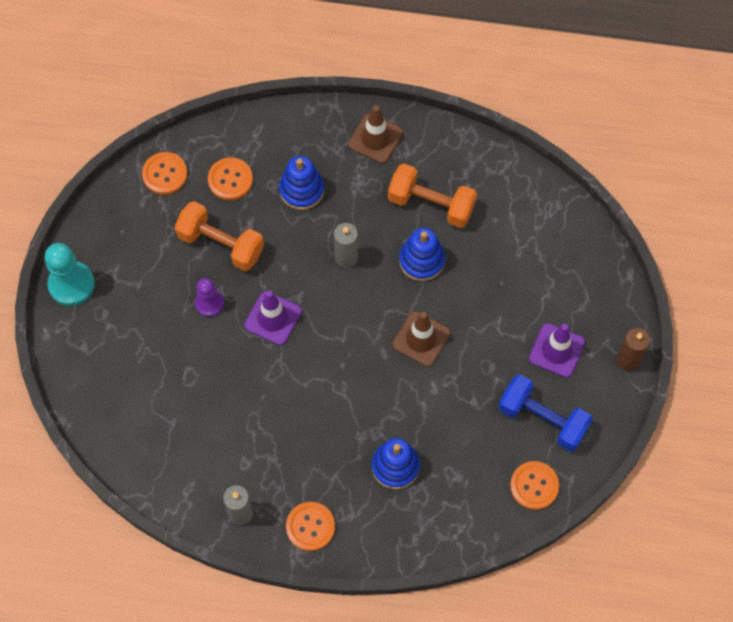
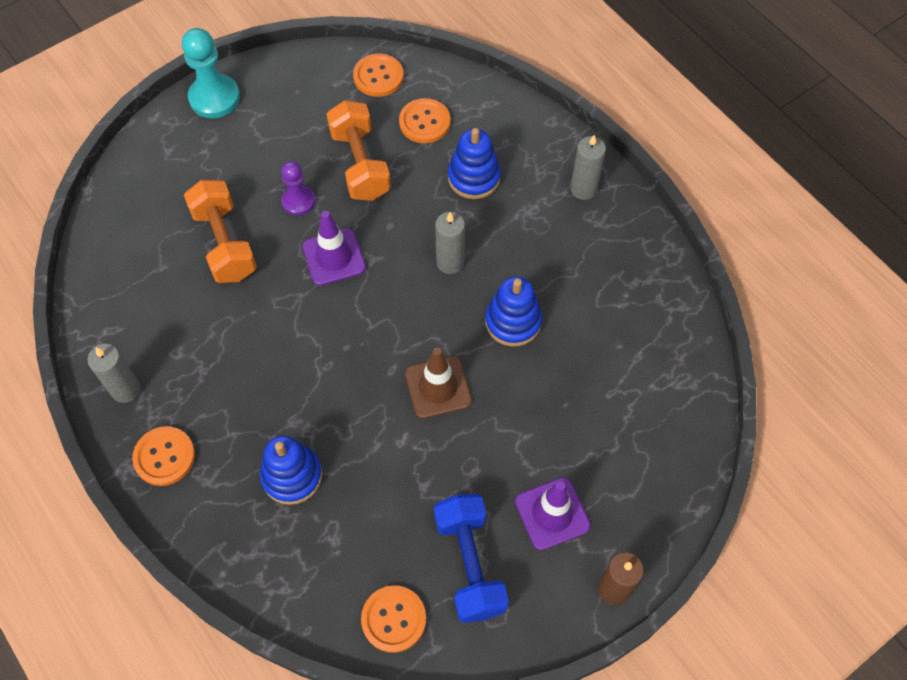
camera: 45 degrees right, 5 degrees down
(375, 138) = (583, 189): brown traffic cone -> grey candle
(431, 204) = (574, 282): orange dumbbell -> orange dumbbell (225, 243)

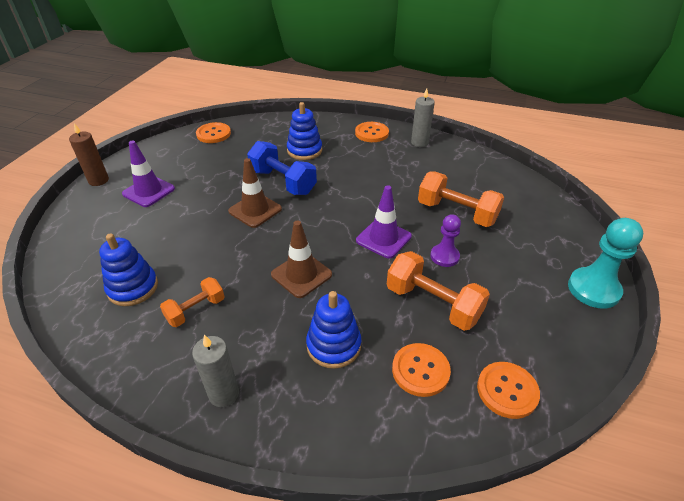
camera: 145 degrees right, 20 degrees down
(450, 262) = (301, 274): grey candle -> brown traffic cone
(469, 564) = (186, 160): blue dumbbell -> blue dumbbell (283, 182)
(513, 321) = (228, 262): blue stacking toy -> blue stacking toy (133, 288)
(571, 280) = (196, 310): none -> orange dumbbell

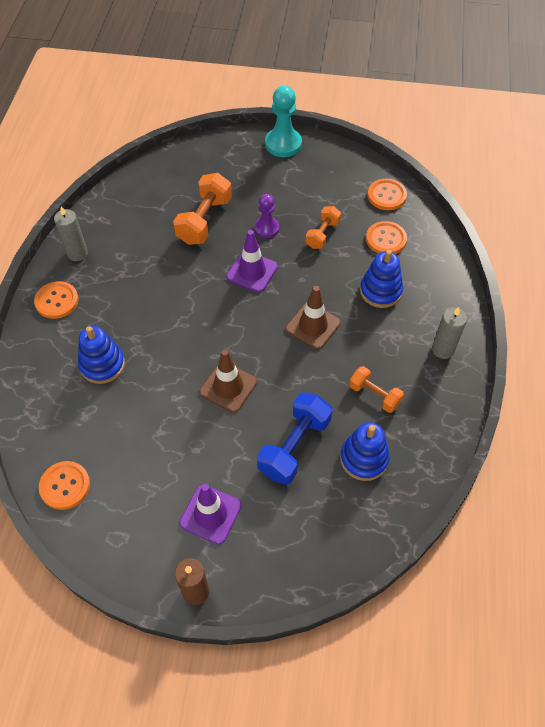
camera: 100 degrees left, 15 degrees up
(283, 182) = (172, 373): blue dumbbell -> blue dumbbell (294, 446)
(433, 304) = (322, 234): orange dumbbell -> orange dumbbell, size x0.61

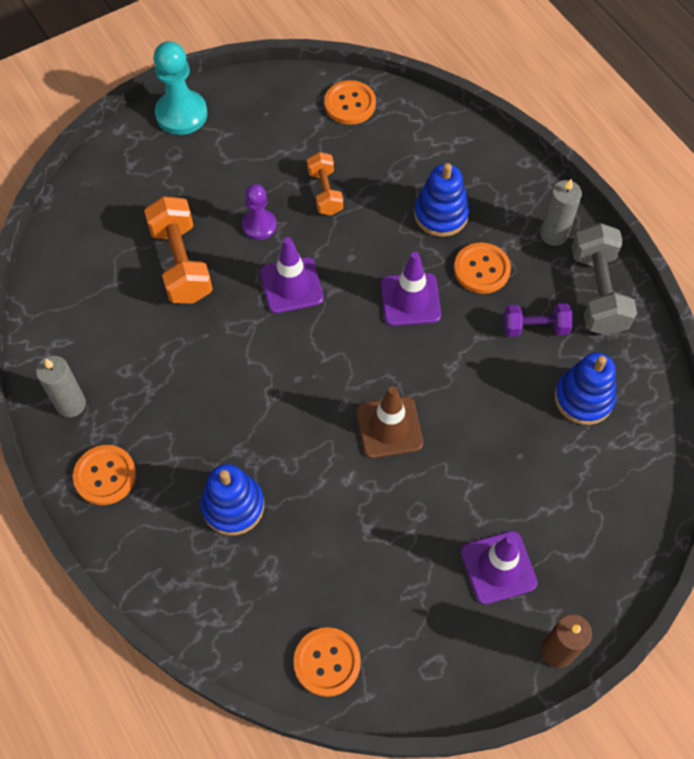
camera: 40 degrees left, 5 degrees up
(294, 446) = (510, 437): blue dumbbell -> none
(313, 326) = (410, 300): brown traffic cone -> purple traffic cone
(374, 395) = (535, 327): orange dumbbell -> purple dumbbell
(386, 239) = (394, 154): orange button -> orange button (481, 269)
(438, 403) = (598, 292): none -> grey dumbbell

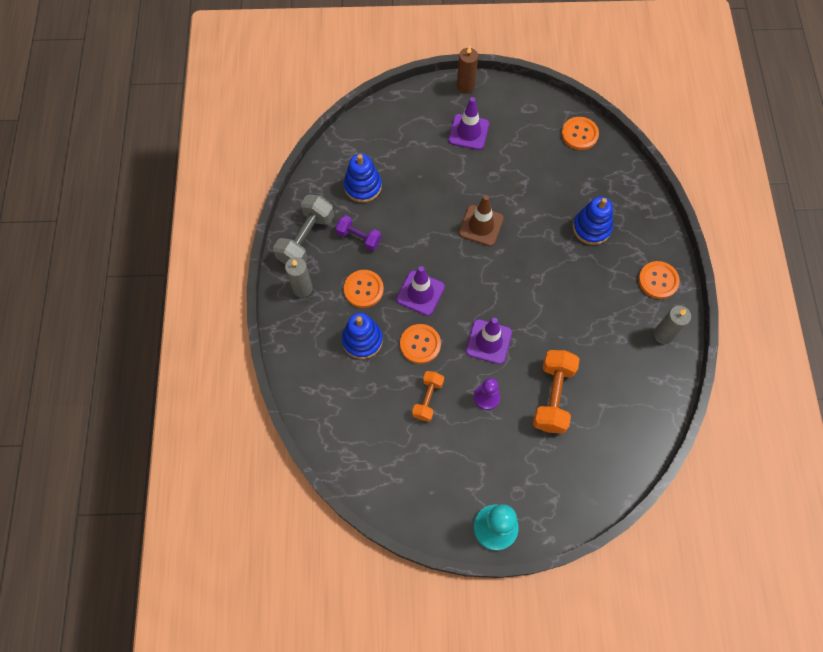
camera: 150 degrees left, 5 degrees up
(350, 104) = (365, 465): orange button -> orange button (420, 344)

